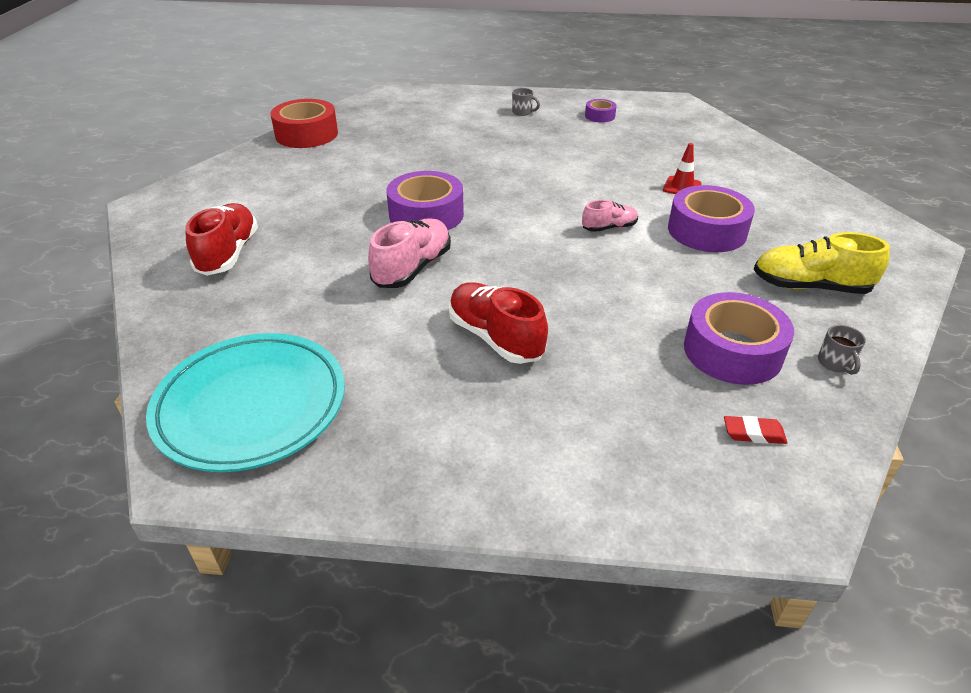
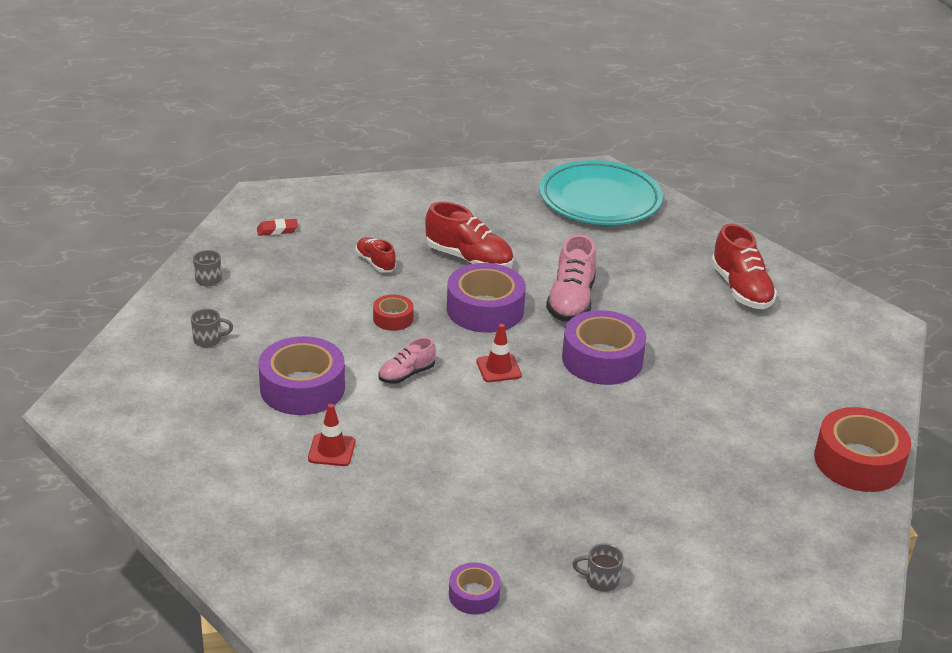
camera: 160 degrees right, 5 degrees down
(523, 221) = (498, 368): none -> red traffic cone
(609, 279) = (393, 318): none -> red tape
(615, 352) = (375, 263): none -> red shoe
(732, 351) = (286, 276): purple tape -> purple tape (485, 309)
(810, 286) = (208, 340): yellow shoe -> grey mug

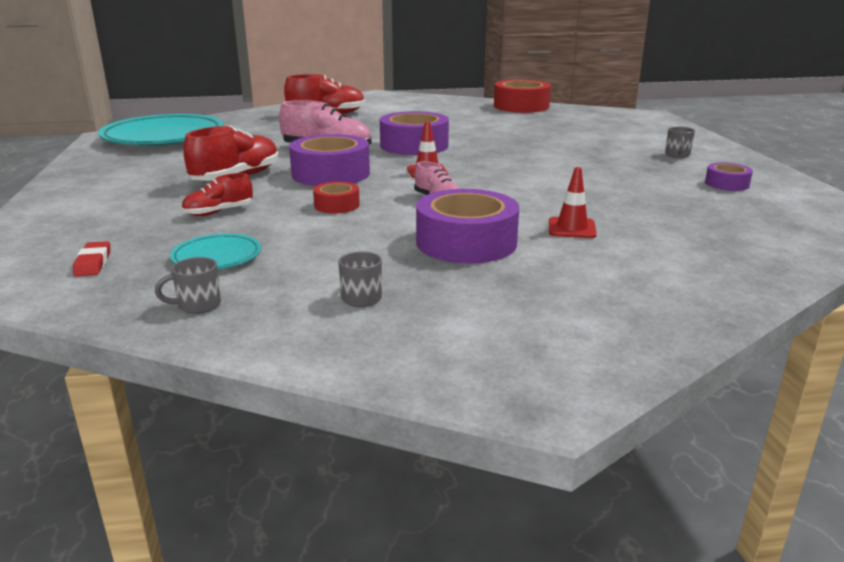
camera: 85 degrees left, 10 degrees down
(283, 275) = (217, 257): none -> turquoise plate

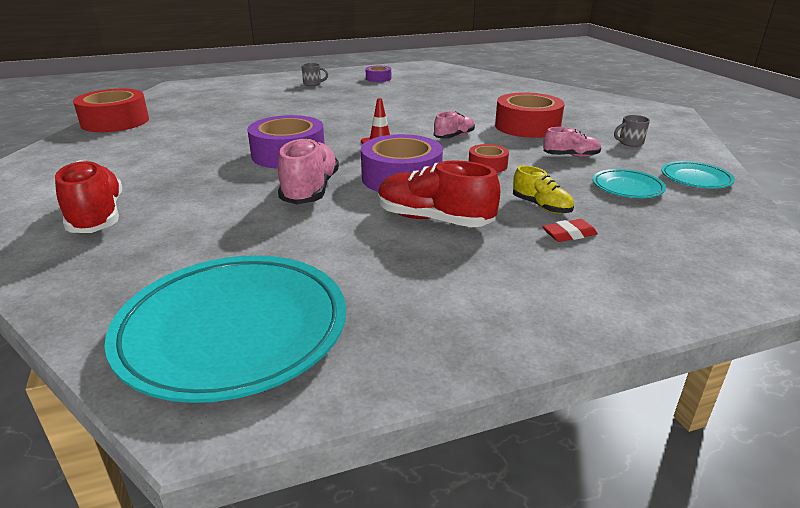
camera: 100 degrees left, 5 degrees up
(93, 263) = (694, 230): red eraser -> red eraser (569, 234)
(198, 305) = (695, 179): grey mug -> turquoise plate
(218, 212) = (541, 206): red shoe -> yellow shoe
(335, 247) = (571, 156): none -> pink shoe
(466, 242) = (527, 126): purple tape -> red tape
(571, 228) = (482, 107): red traffic cone -> none

